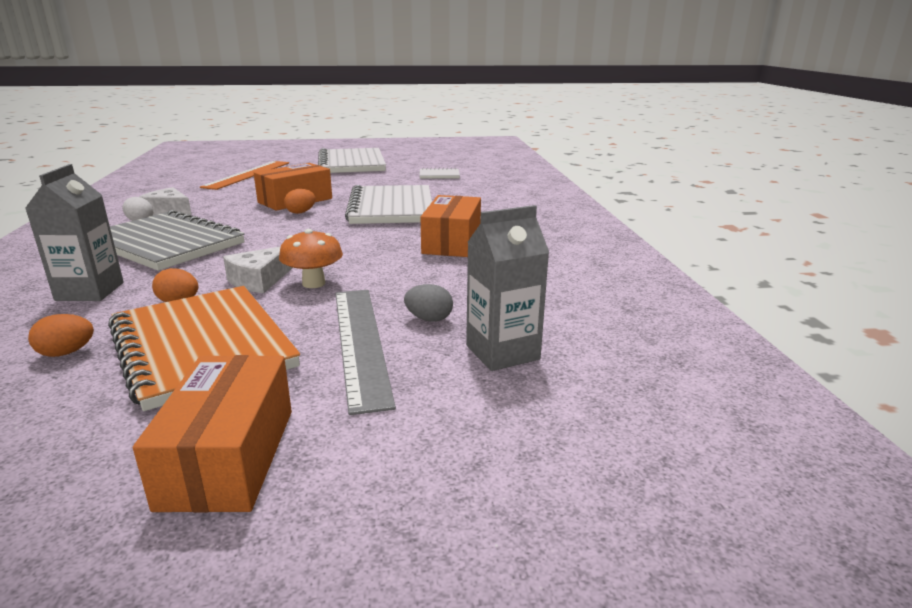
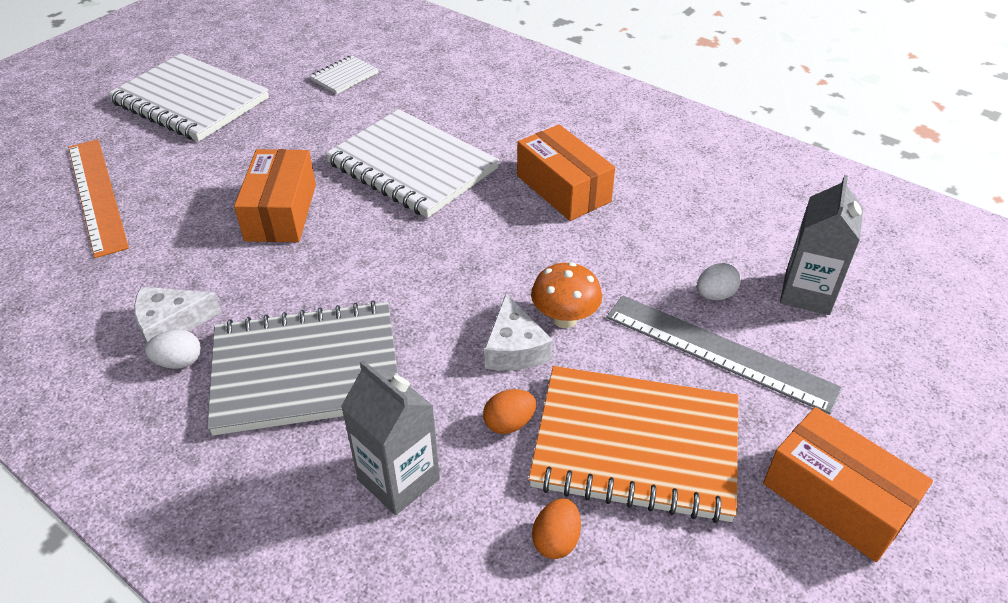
camera: 45 degrees left, 20 degrees up
(301, 212) = (334, 229): orange egg -> none
(429, 319) = (715, 295): grey egg -> white egg

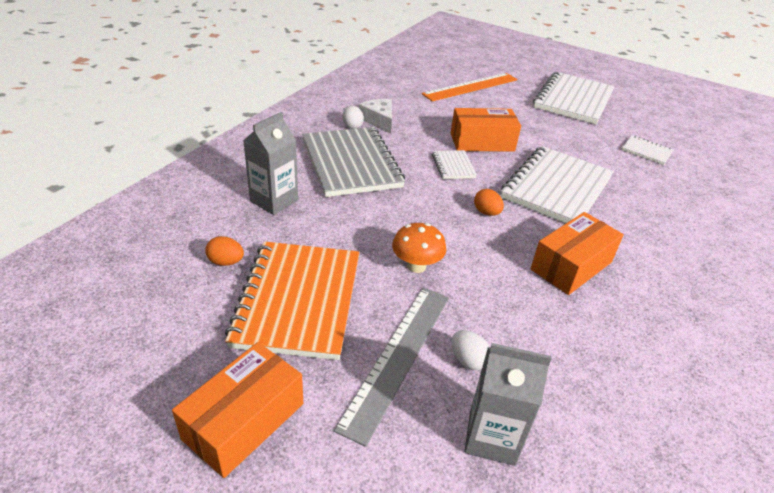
camera: 80 degrees right, 5 degrees down
(340, 252) = (453, 166): none -> white notebook
(509, 423) = (316, 241): orange egg -> orange egg (486, 212)
(514, 348) = (382, 242): white cheese -> none

